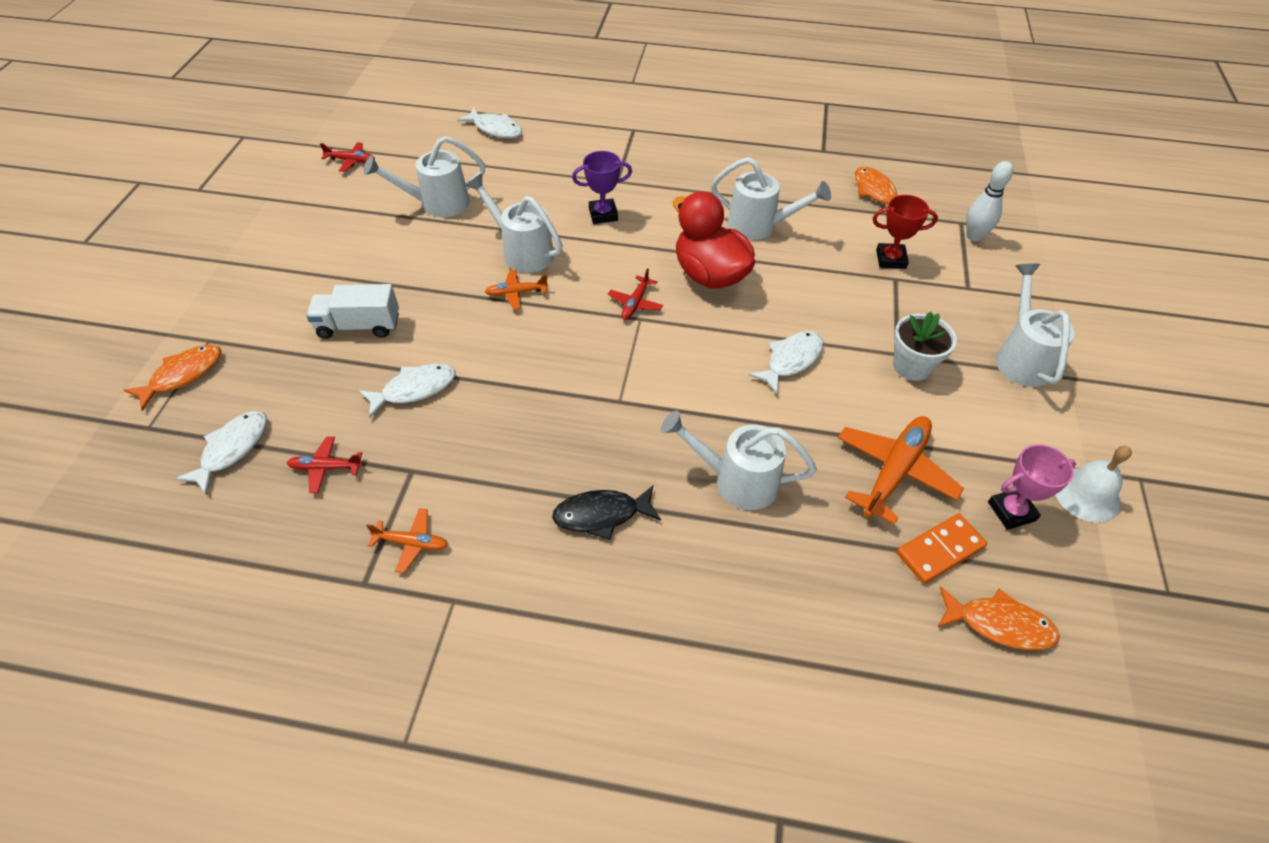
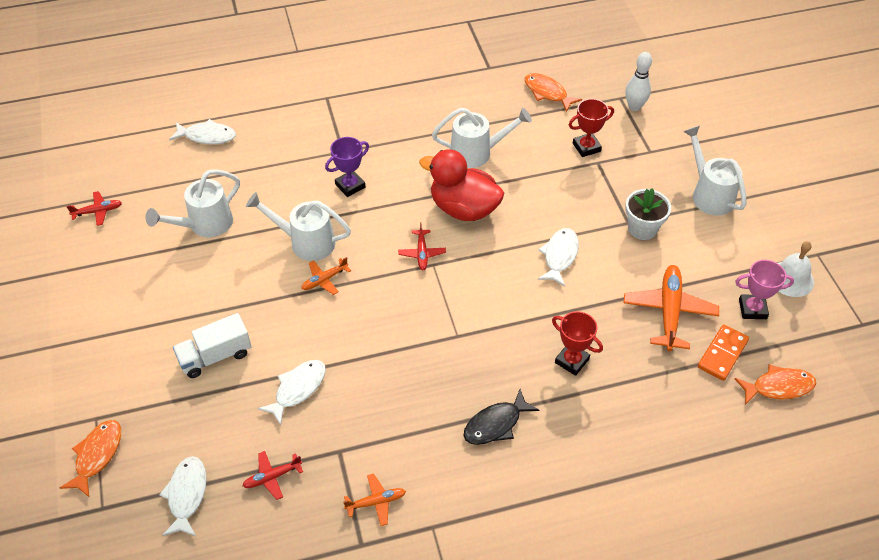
camera: 25 degrees left, 0 degrees up
(737, 480) = (572, 361): white watering can -> red trophy
(1011, 511) = (752, 309): pink trophy -> pink trophy turned 45 degrees clockwise

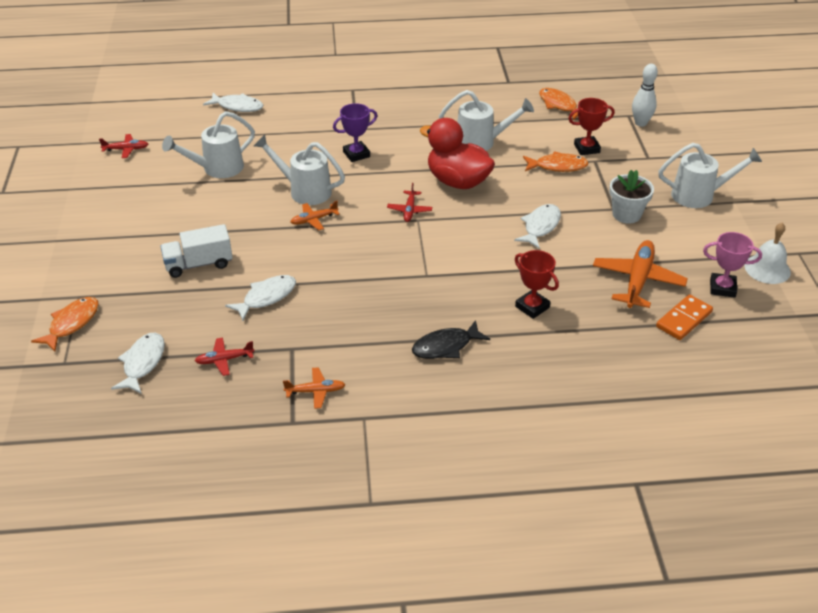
camera: 10 degrees right, 10 degrees down
(709, 194) = (699, 195): white watering can -> white watering can turned 105 degrees clockwise
(778, 387) = (735, 352): orange fish -> orange fish (557, 166)

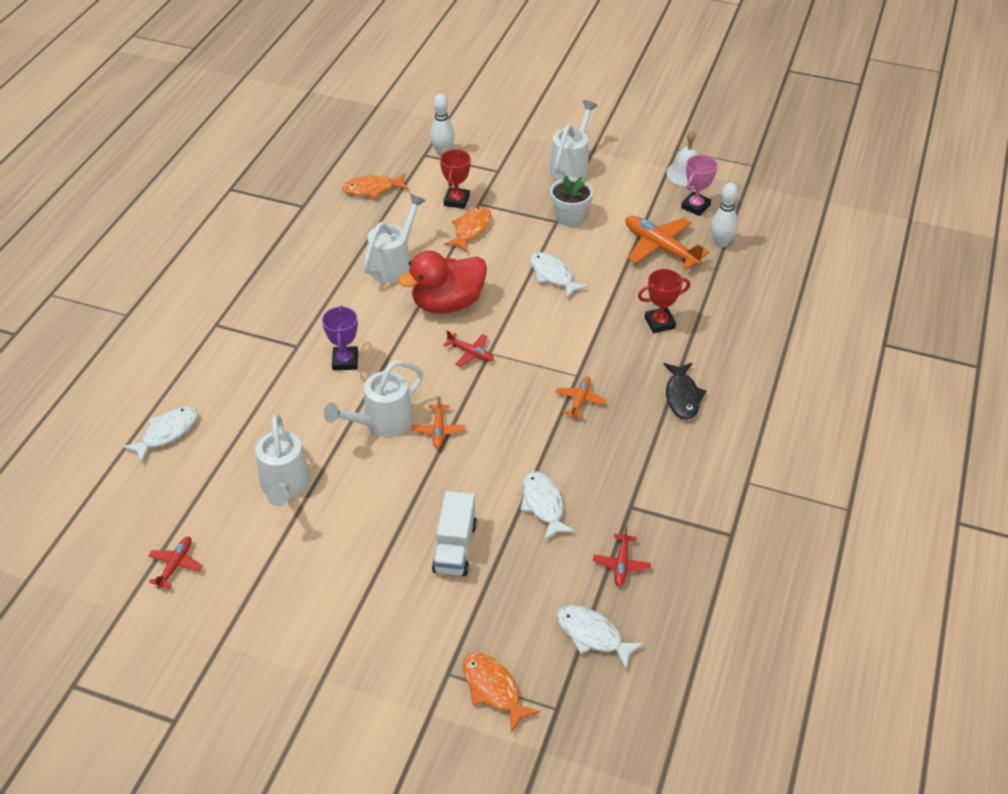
camera: 65 degrees left, 5 degrees up
(315, 391) = (698, 506): orange plane -> orange plane (580, 400)
(683, 319) = (721, 243): orange domino -> white bowling pin

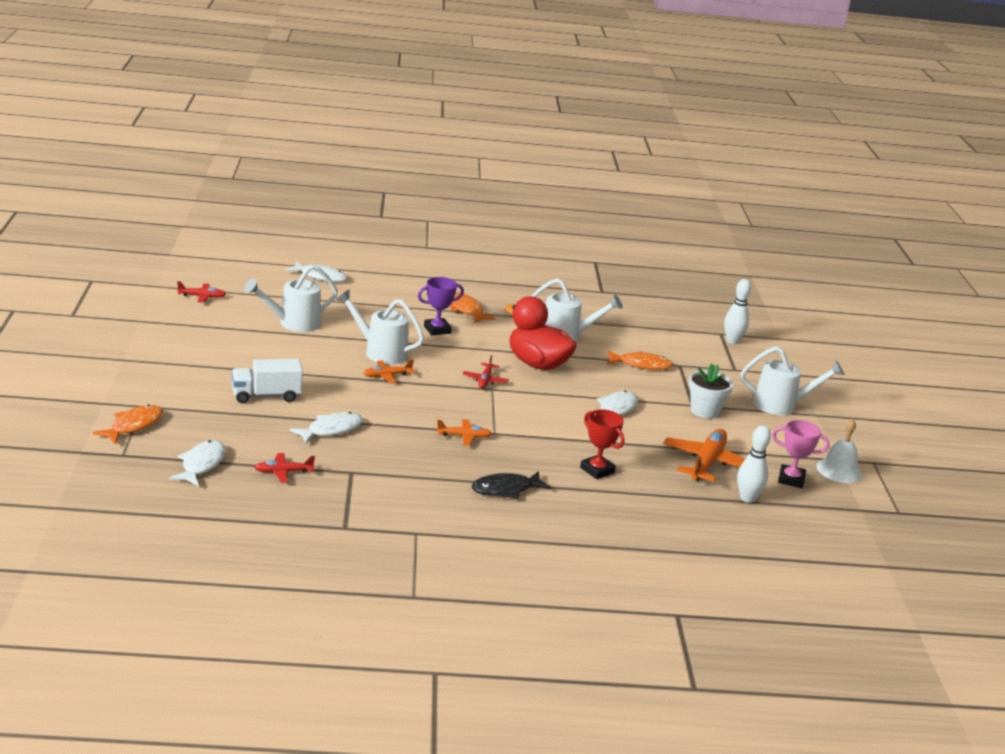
camera: 65 degrees right, 20 degrees down
(372, 189) = (651, 316): orange fish -> orange fish (466, 310)
(456, 201) = (673, 354): red trophy -> none

